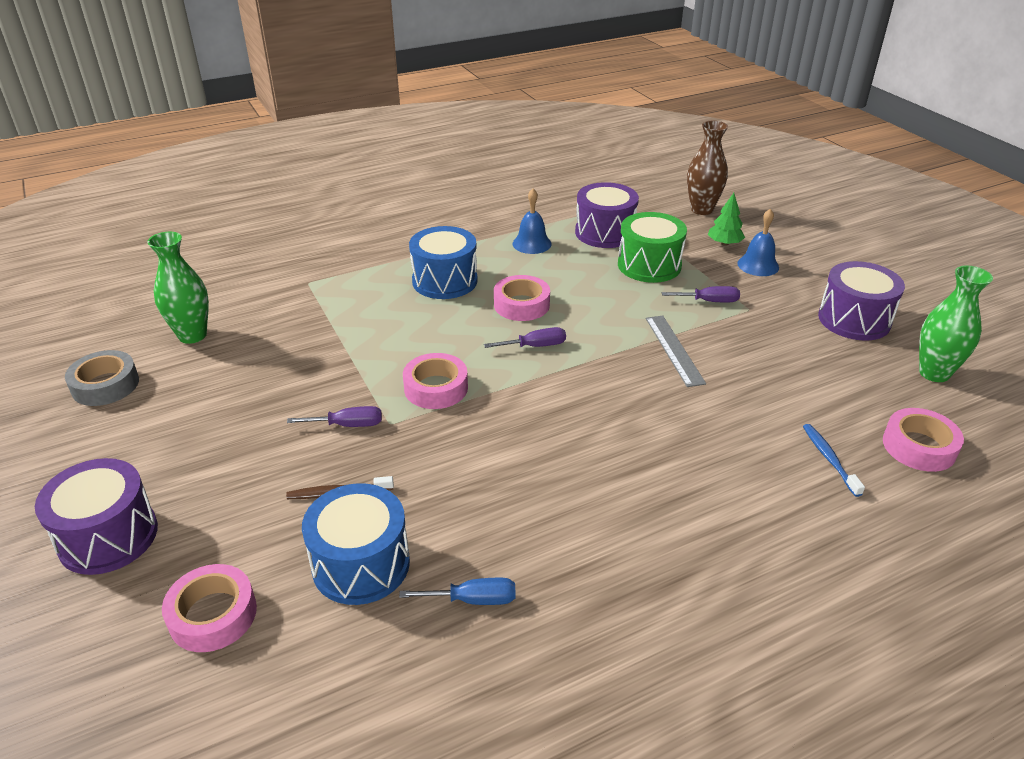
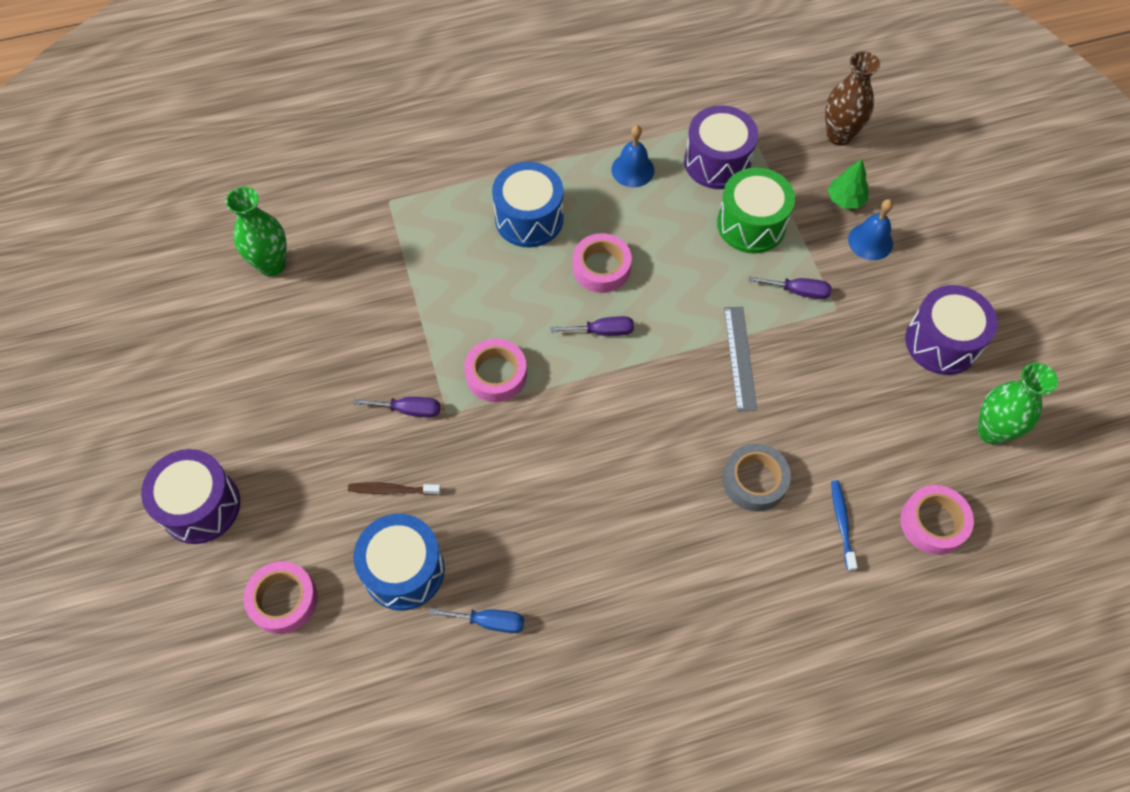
camera: 10 degrees right, 25 degrees up
(105, 385) = (192, 323): grey tape -> grey tape (754, 481)

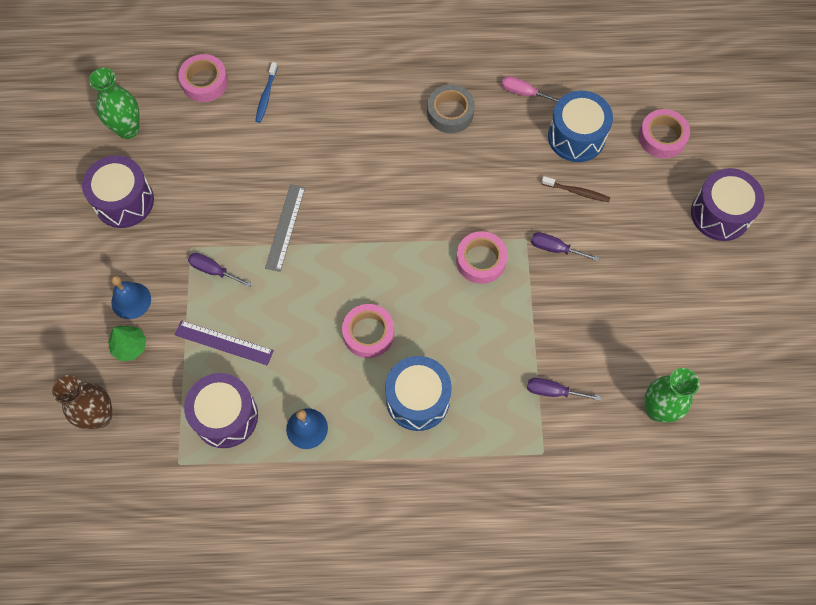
camera: 165 degrees left, 5 degrees up
(489, 622) = (523, 93): blue screwdriver -> pink screwdriver
(602, 331) = (385, 276): purple screwdriver -> purple screwdriver (553, 391)
(751, 224) = (224, 342): green drum -> purple ruler
(754, 481) = (313, 136): grey tape -> grey tape (450, 113)

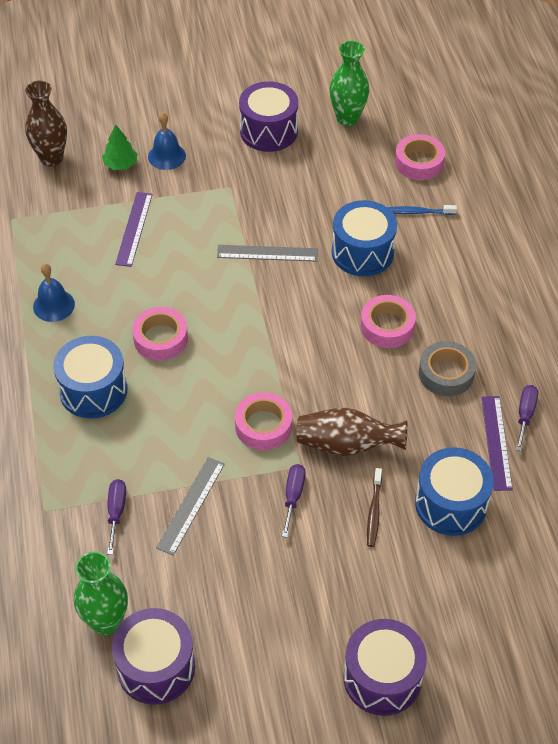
camera: 80 degrees right, 15 degrees down
(213, 270) = (208, 207): purple screwdriver -> purple screwdriver (525, 415)
(225, 416) = (60, 243): purple drum -> purple drum (156, 667)
(303, 149) = (362, 252): none -> blue drum
(510, 199) = (347, 445): none -> brown vase
(523, 93) = (496, 442): pink screwdriver -> purple ruler
(553, 329) = (191, 505): none -> grey ruler
(662, 137) = (478, 600): pink tape -> pink tape (387, 326)

